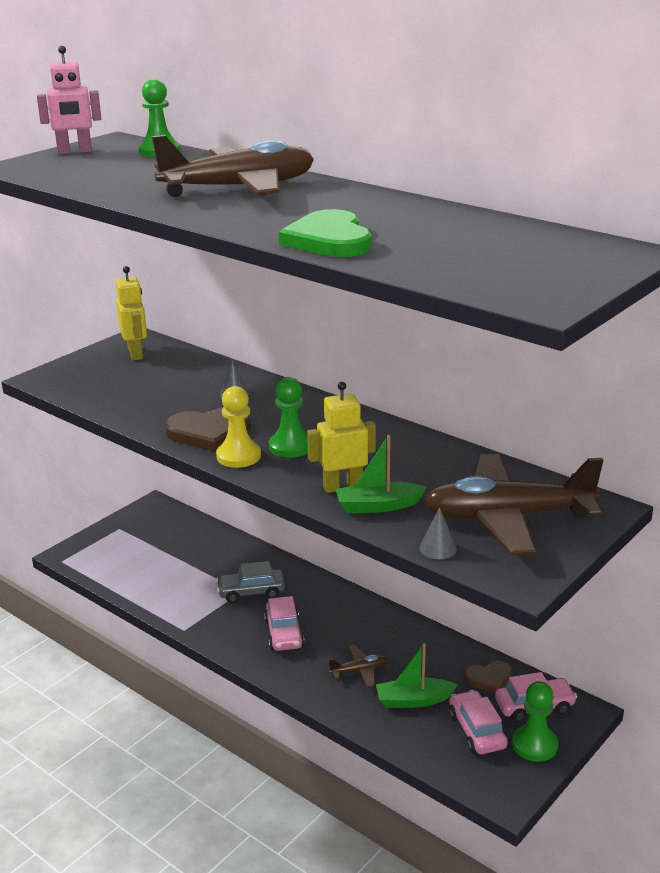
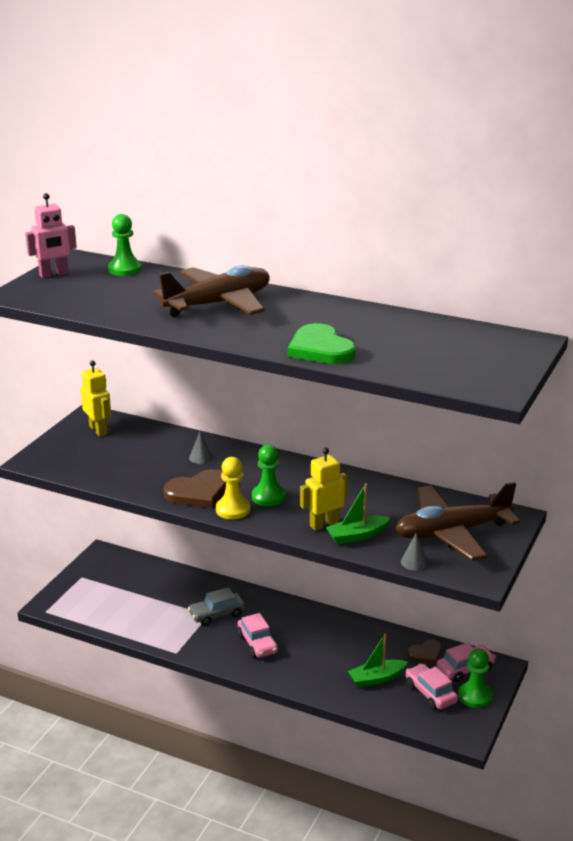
camera: 15 degrees left, 0 degrees up
(359, 671) = (327, 663): brown plane -> none

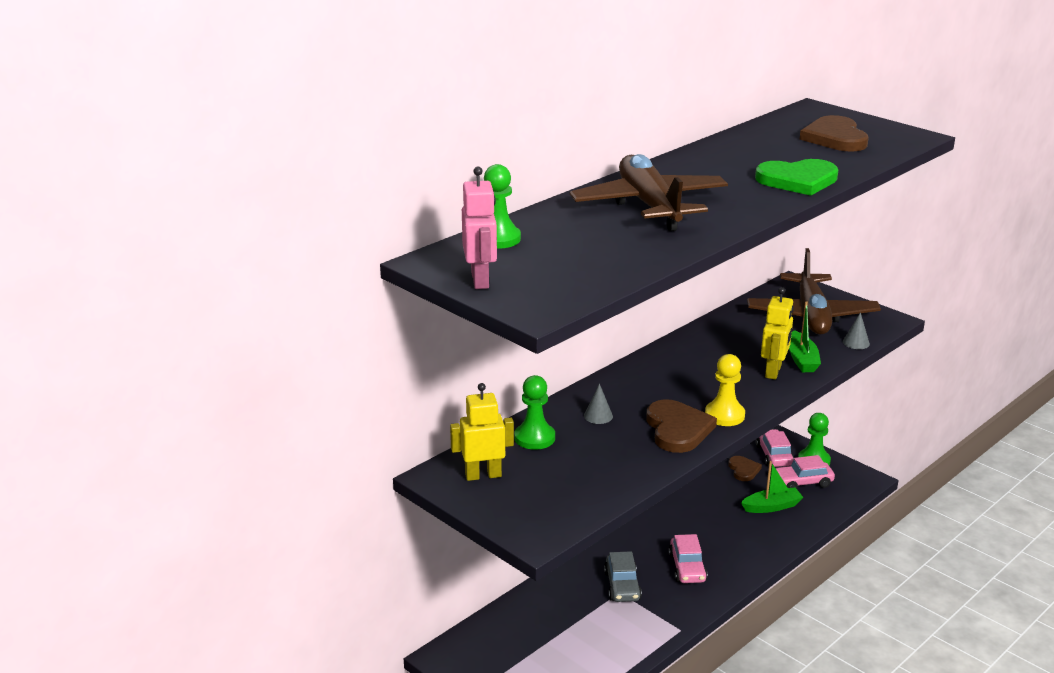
camera: 70 degrees left, 0 degrees up
(257, 643) = (687, 568): pink car -> pink car turned 90 degrees clockwise
(268, 497) = (707, 391): green pawn -> green pawn (534, 438)
(324, 524) = (773, 371): yellow robot -> yellow robot turned 150 degrees counterclockwise
(376, 678) = (771, 506): green boat -> green boat turned 105 degrees counterclockwise
(452, 356) = (835, 138): none -> brown heart

